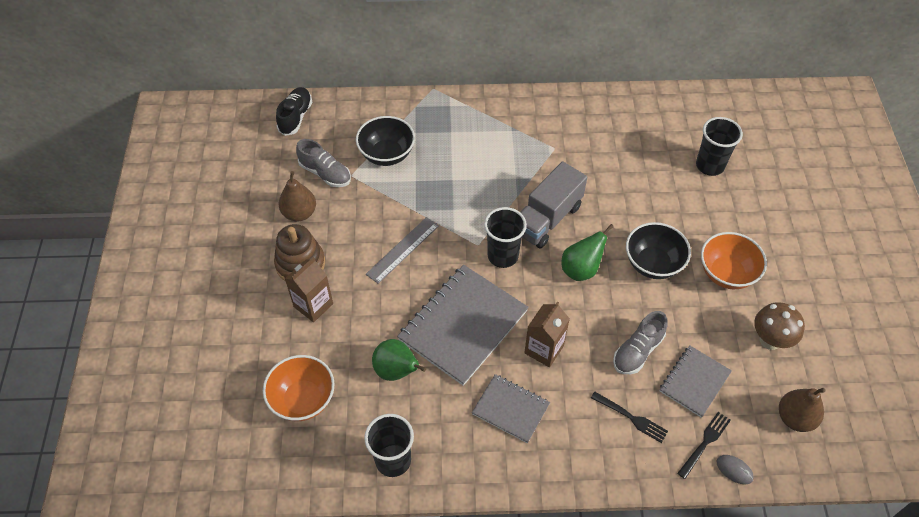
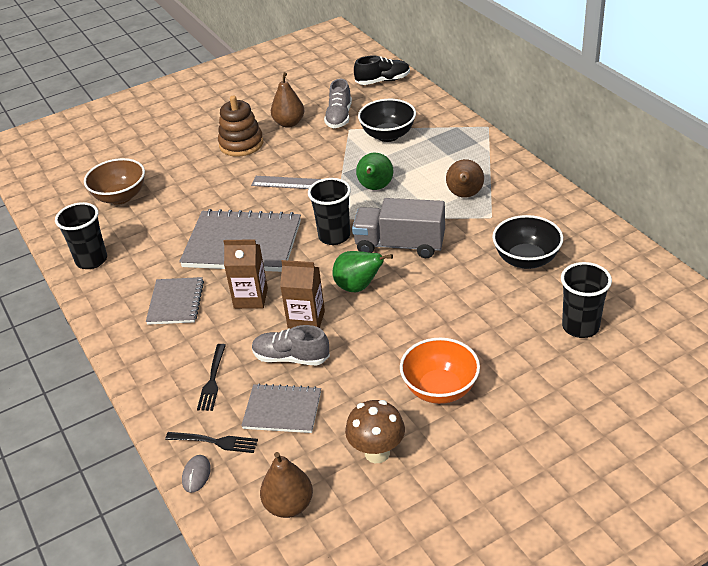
camera: 65 degrees right, 15 degrees down
(303, 399) = (120, 197): orange bowl -> brown bowl
(313, 305) = (207, 166): brown carton -> brown carton (306, 320)
(396, 371) = (174, 229): green pear -> green pear (375, 188)
(514, 149) = (464, 195): none -> brown pear
(653, 263) = (406, 331): black bowl -> black bowl (526, 259)

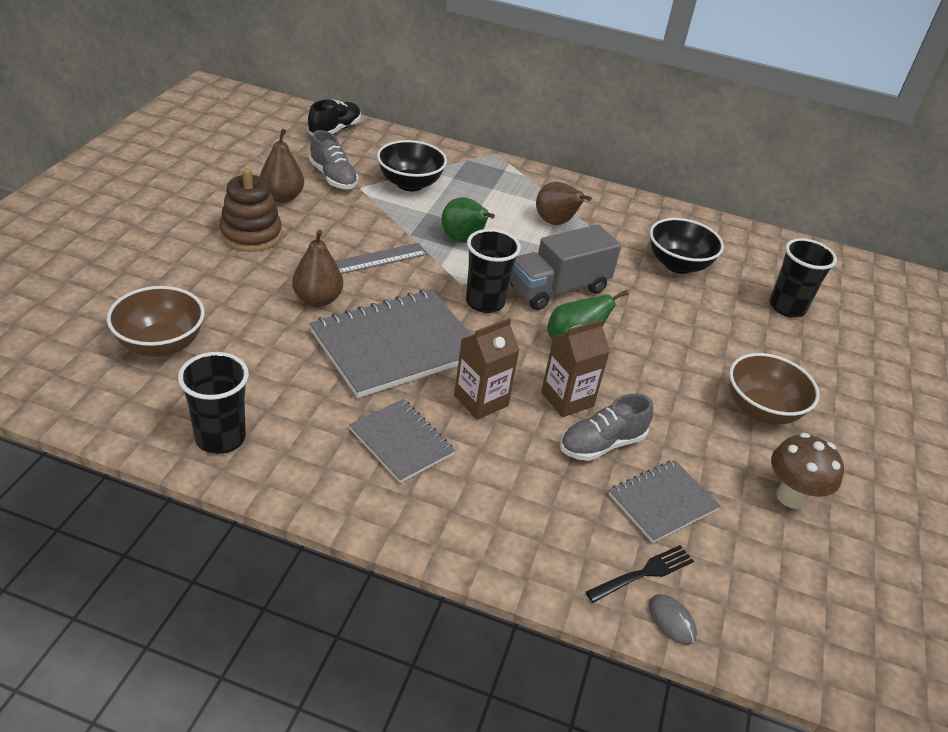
camera: 50 degrees left, 0 degrees up
(212, 380) = (555, 508): black fork -> none
(289, 505) = (790, 594): brown pear -> brown pear (317, 299)
(440, 389) = (761, 410): orange bowl -> brown bowl

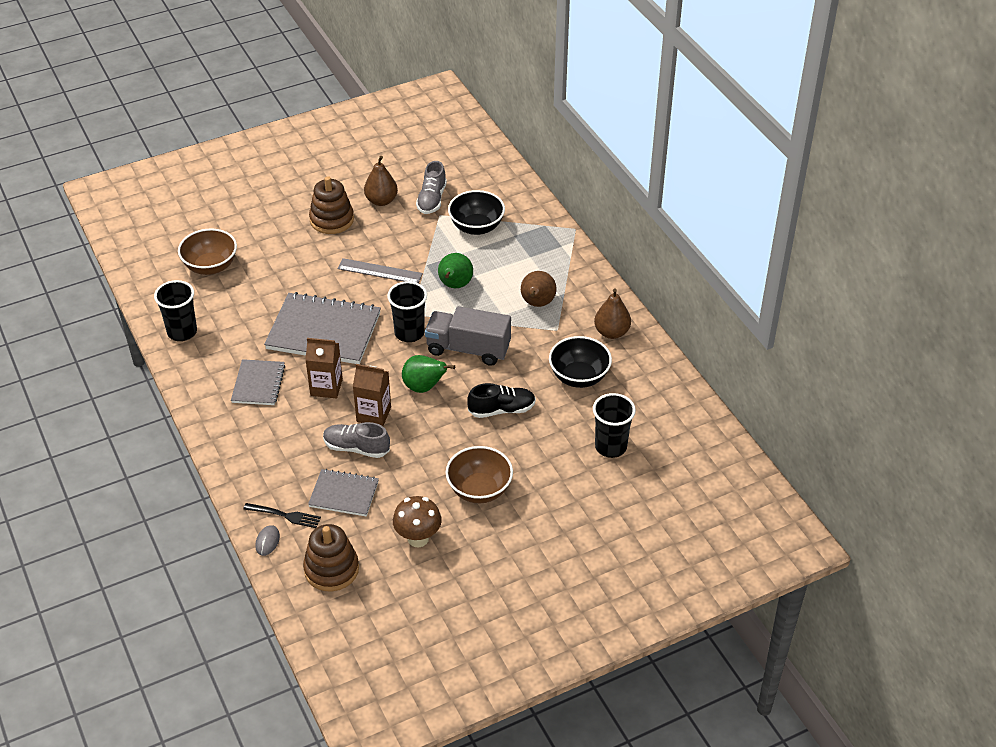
camera: 50 degrees right, 5 degrees up
(317, 299) = (317, 281): brown pear -> brown pear (611, 332)
(335, 130) = (482, 160): black shoe -> black shoe (502, 410)
(775, 597) = (331, 569): none -> brown stacking toy

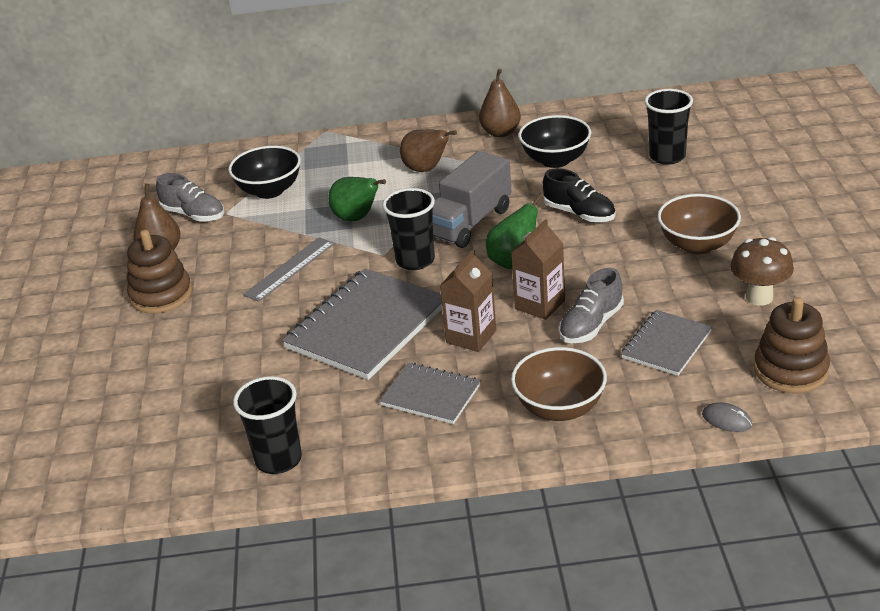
camera: 65 degrees left, 10 degrees down
(210, 266) = (161, 416): brown bowl -> brown bowl (560, 408)
(285, 515) = (685, 399): black fork -> none
(502, 410) = (579, 214): black shoe -> black shoe turned 120 degrees clockwise

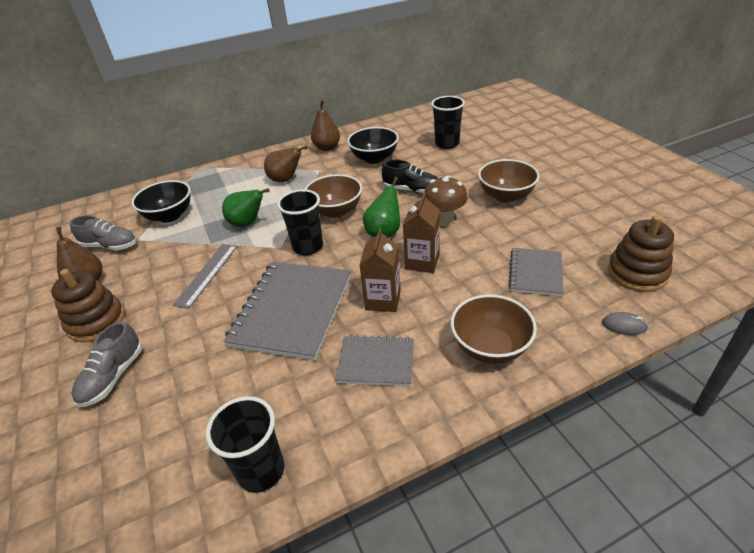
camera: 20 degrees left, 5 degrees up
(469, 223) = (336, 211): grey truck -> brown bowl
(591, 325) = (470, 270): grey shoe -> grey shoe (113, 377)
(759, 297) = (573, 223): brown mushroom -> brown mushroom (444, 220)

